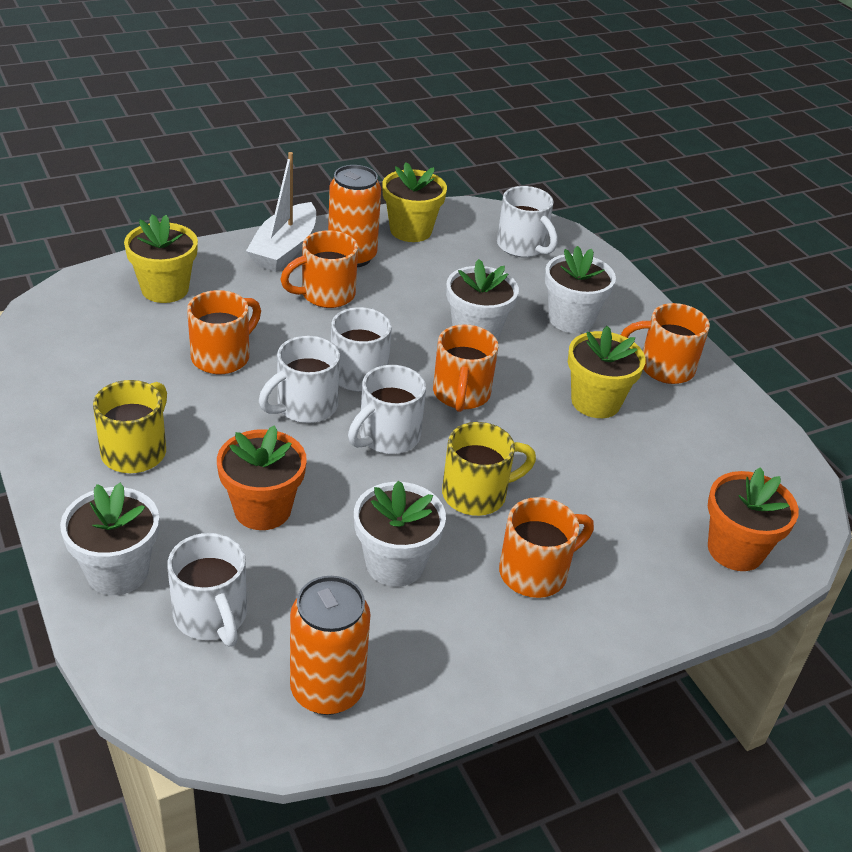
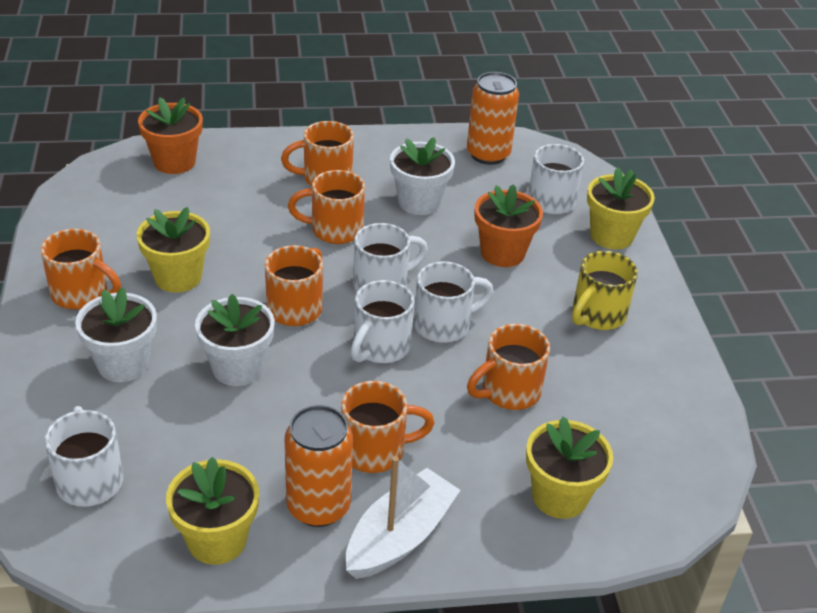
camera: 160 degrees left, 0 degrees up
(117, 571) = (611, 236): white flower pot -> yellow flower pot
(477, 494) = (334, 230): yellow mug -> orange mug

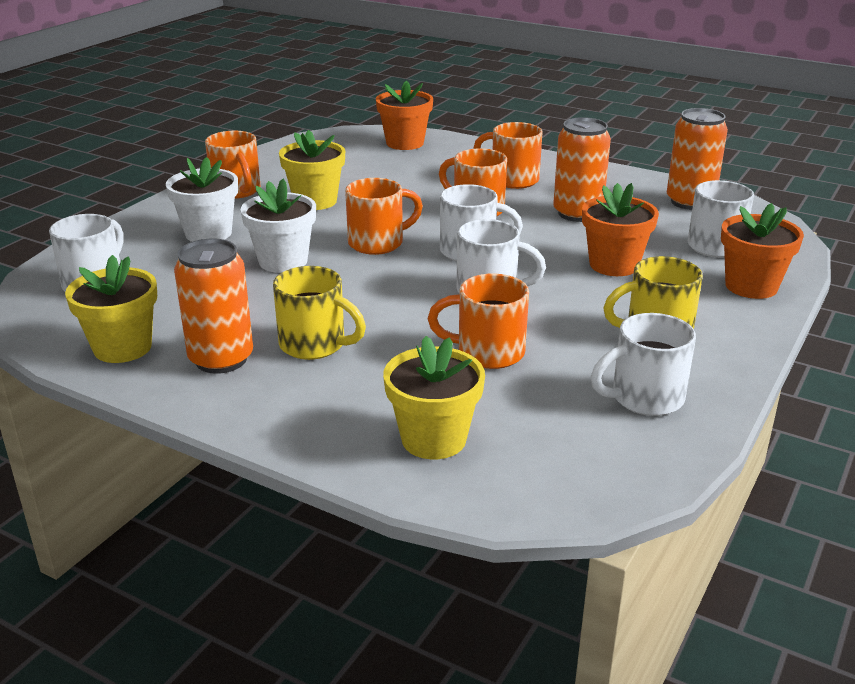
camera: 40 degrees right, 10 degrees down
(375, 451) = (315, 345): orange mug -> yellow mug
(380, 347) = (412, 287): white mug -> white mug (644, 398)
(400, 536) = (254, 404): white boat -> none
(419, 202) = (577, 213): white flower pot -> orange can
(611, 236) = (751, 286): yellow flower pot -> orange flower pot

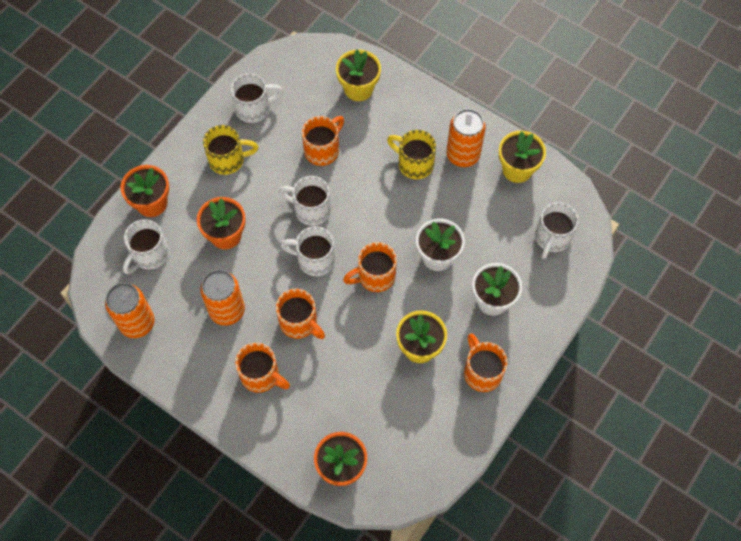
camera: 175 degrees left, 35 degrees up
(488, 352) = (323, 150): orange mug -> orange mug turned 60 degrees counterclockwise

